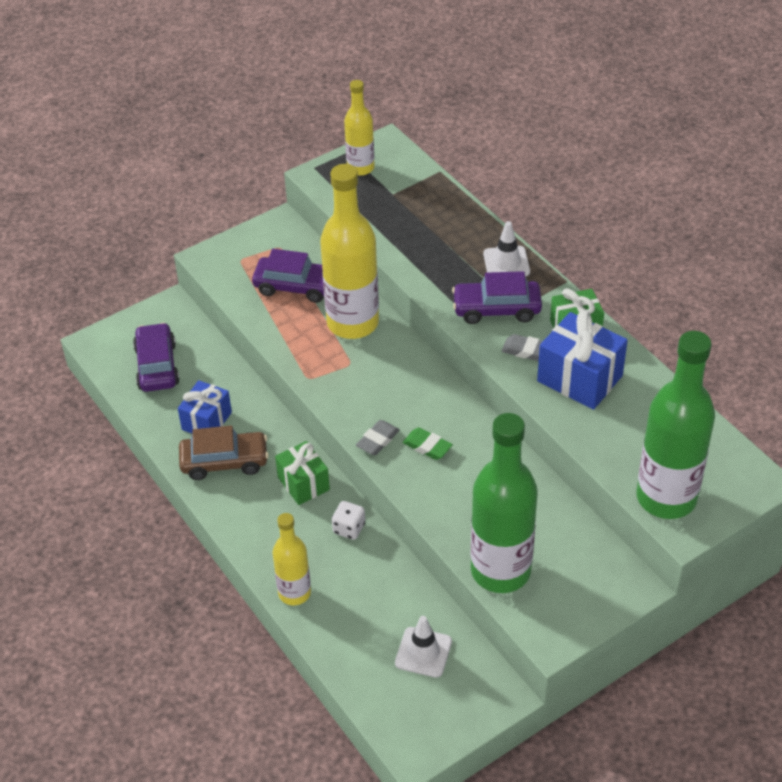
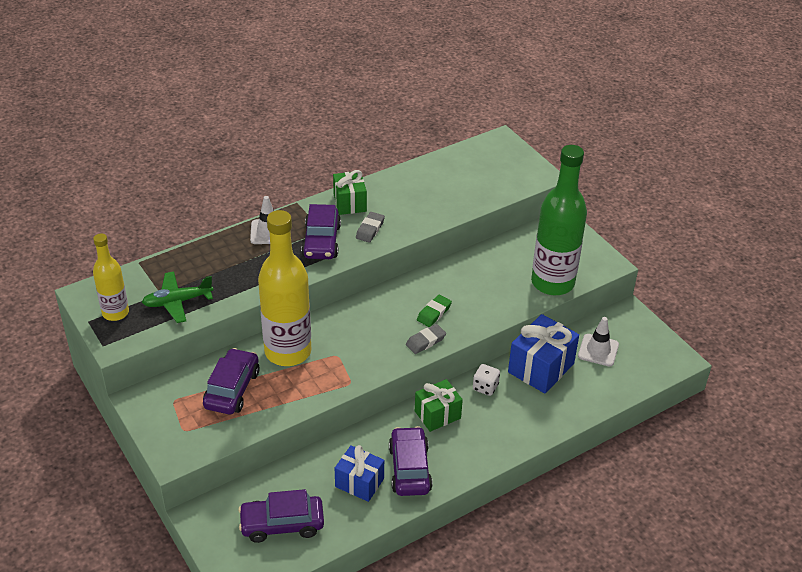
camera: 90 degrees left, 5 degrees down
(224, 462) = (409, 469): brown car -> purple car
(294, 593) = (549, 422): yellow bottle -> none
(377, 440) = (425, 341): grey eraser -> grey eraser turned 75 degrees counterclockwise
(380, 208) = (177, 302): none -> green plane
(579, 378) = (402, 206): blue gift -> blue gift (541, 368)
(666, 498) = (515, 179): green bottle -> none

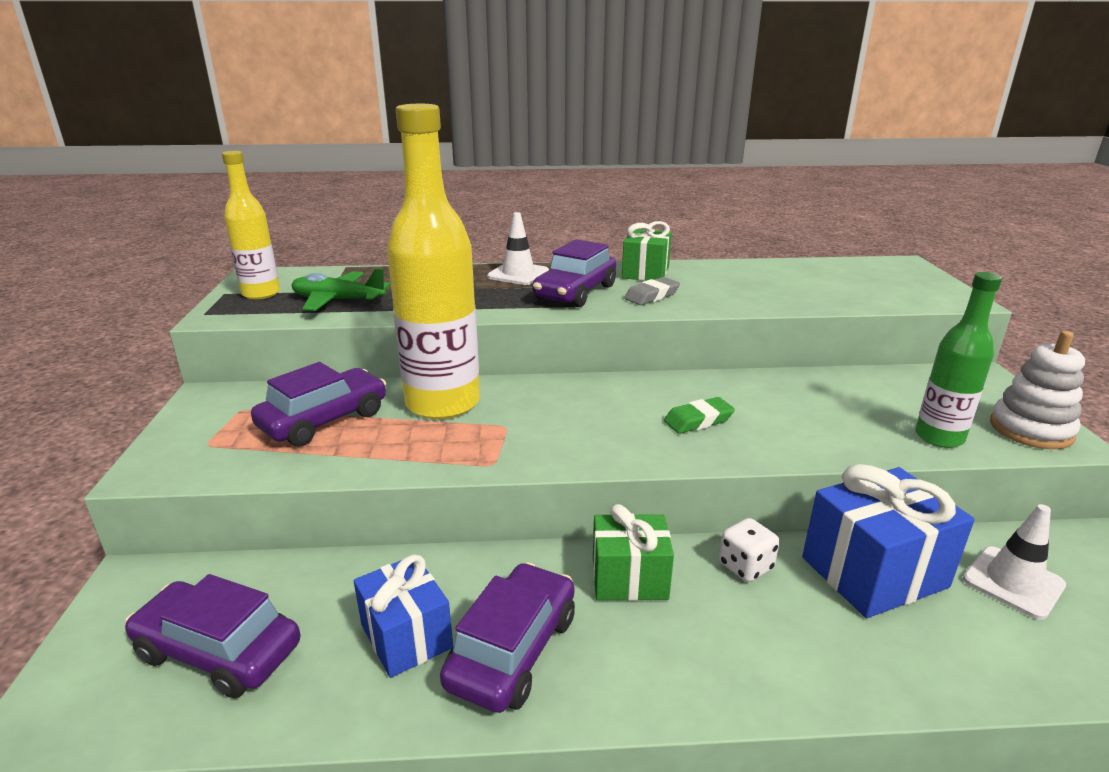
camera: 30 degrees right, 15 degrees down
(425, 341) = (659, 449): grey eraser -> none
(552, 283) = (939, 437): green bottle -> green bottle, size x0.56
(592, 261) = (1031, 430): none -> white stacking toy

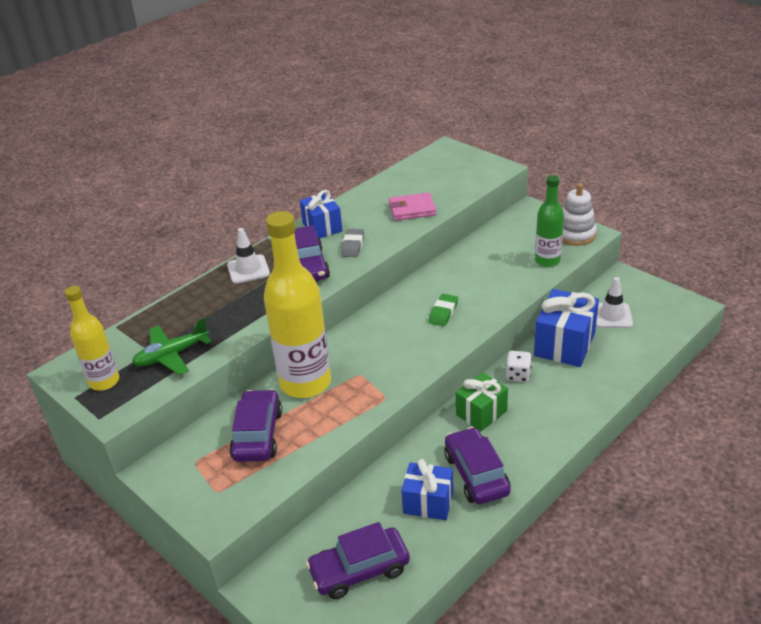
camera: 40 degrees left, 10 degrees up
(645, 272) = (322, 227): green gift -> blue gift
(774, 294) = (412, 209): none -> pink wallet

